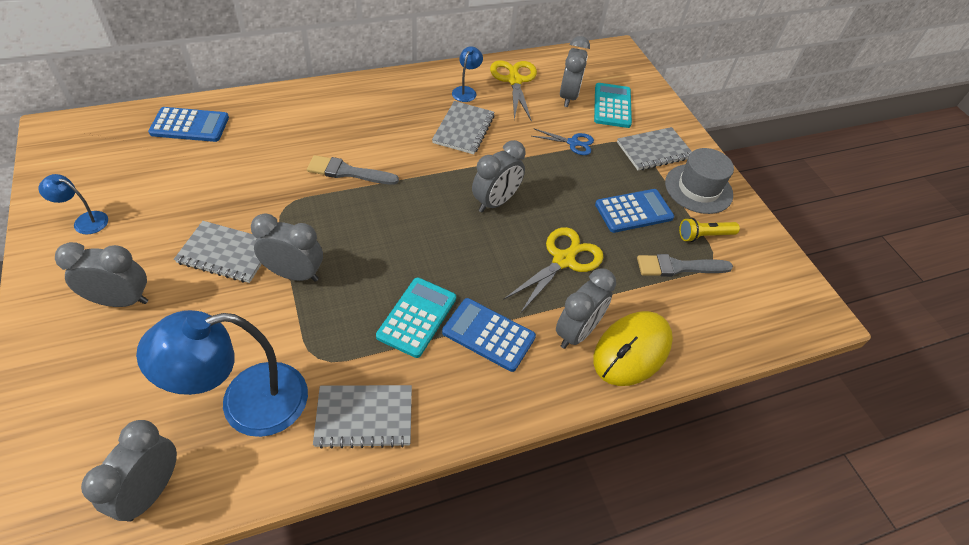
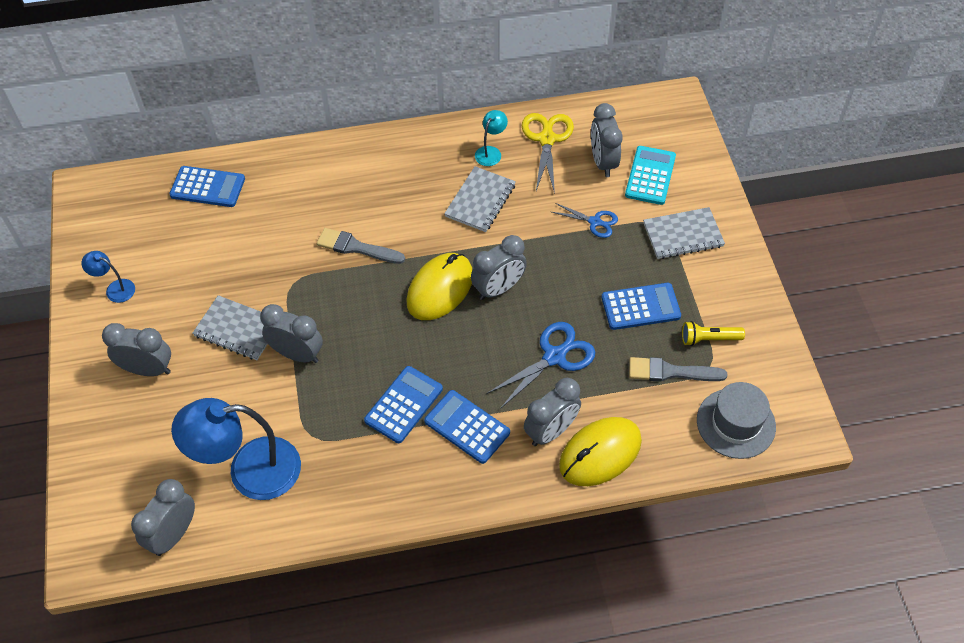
camera: 15 degrees right, 5 degrees up
(364, 417) = (346, 492): grey notebook -> none
(417, 317) = (403, 404): turquoise calculator -> blue calculator
(438, 205) = (440, 289): none -> yellow mouse
(466, 91) = (491, 152): blue lamp -> turquoise lamp
(563, 260) = (554, 357): yellow scissors -> blue scissors
(568, 97) = (603, 162): grey clock -> grey clock turned 150 degrees clockwise
(698, 189) = (719, 284): grey hat -> grey hat (736, 423)

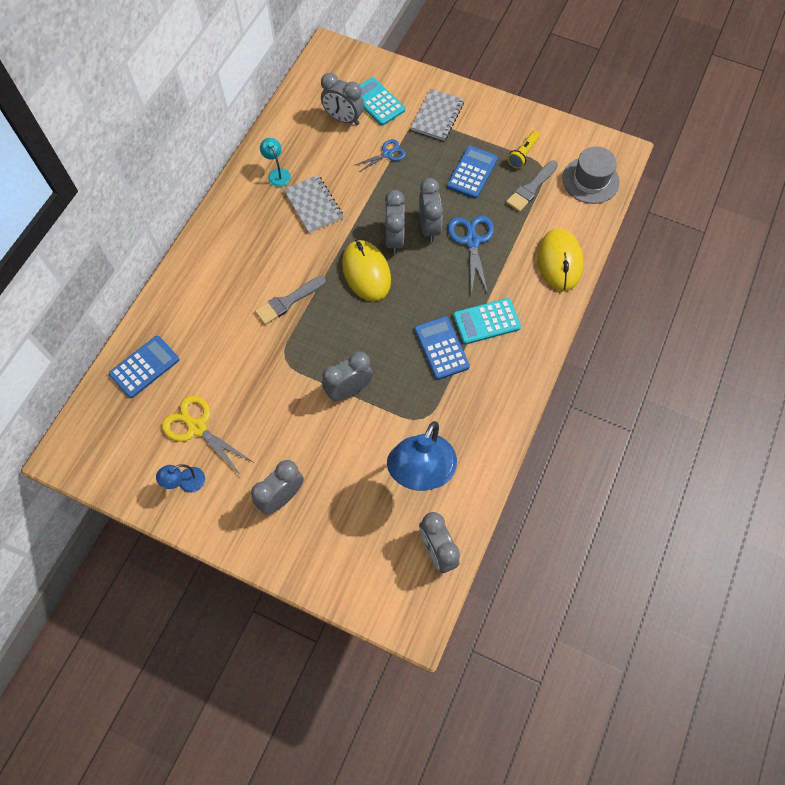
camera: 55 degrees left, 10 degrees up
(237, 329) = (296, 417): grey notebook -> none
(467, 427) = (486, 322): blue calculator -> turquoise calculator
(547, 139) = (296, 136): yellow scissors -> yellow scissors (197, 427)
(551, 431) = (524, 277): grey clock -> grey clock (429, 227)

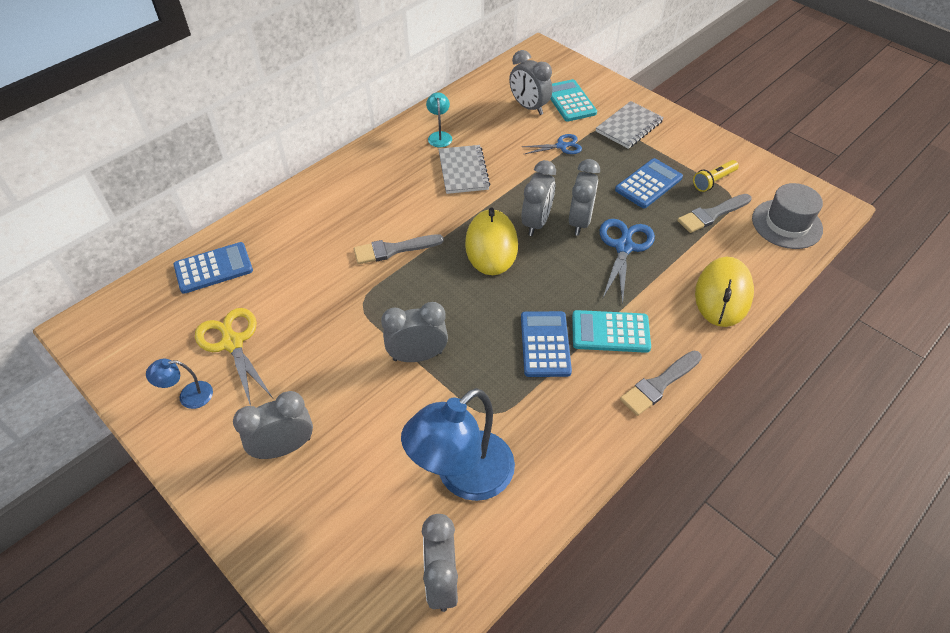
camera: 20 degrees right, 15 degrees down
(535, 354) = (659, 384): none -> grey brush

